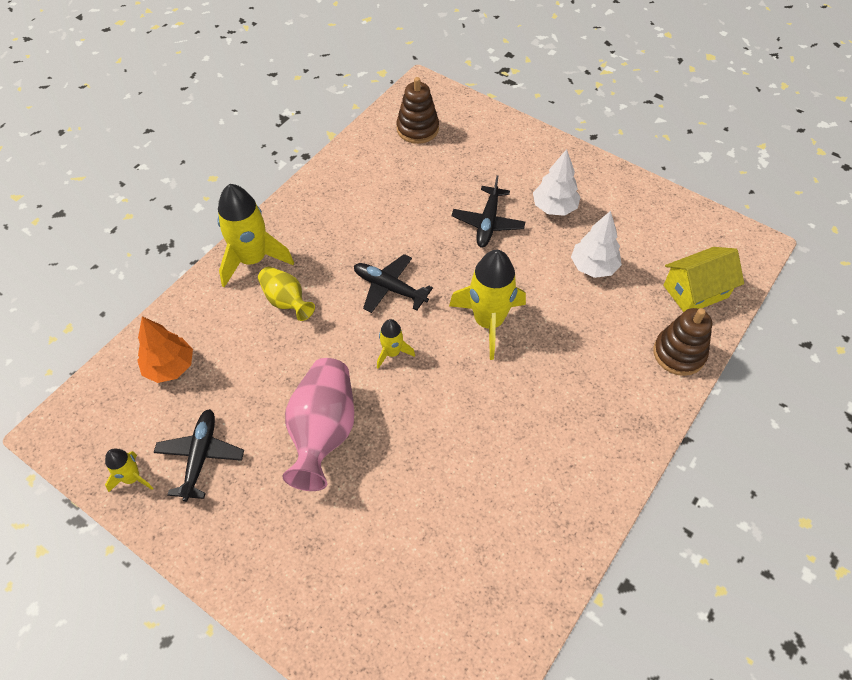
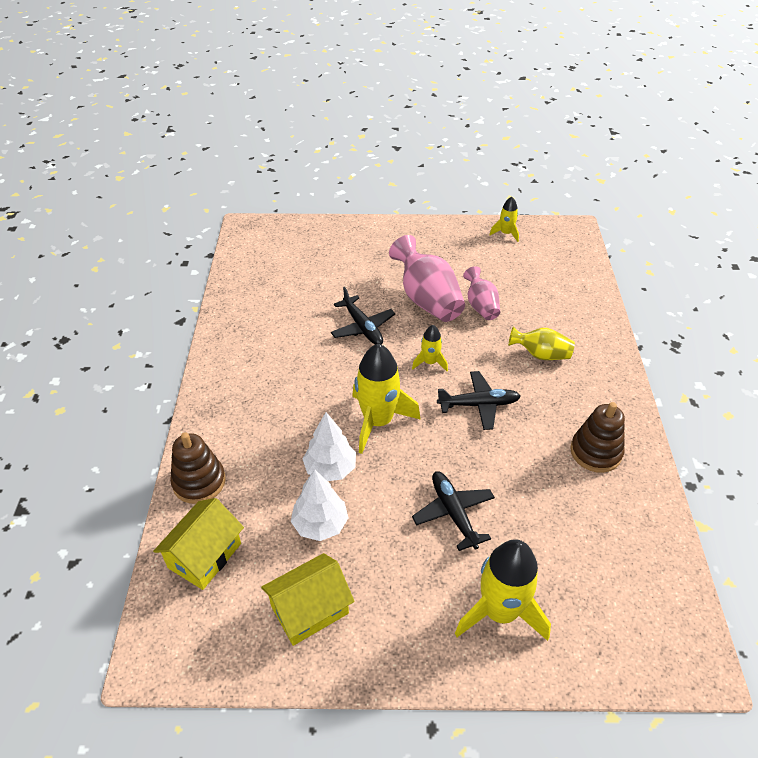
camera: 145 degrees right, 10 degrees down
(170, 367) = (559, 283): orange tree -> none
(200, 457) = (482, 257): black plane -> black plane (362, 327)
(253, 259) = (602, 368): yellow rocket -> yellow rocket (500, 612)
(278, 388) = (481, 306): none -> pink vase
(417, 129) = (631, 589): brown stacking toy -> brown stacking toy (595, 452)
(554, 207) = (403, 573): white tree -> white tree (330, 469)
(633, 220) = (309, 609): none -> yellow house

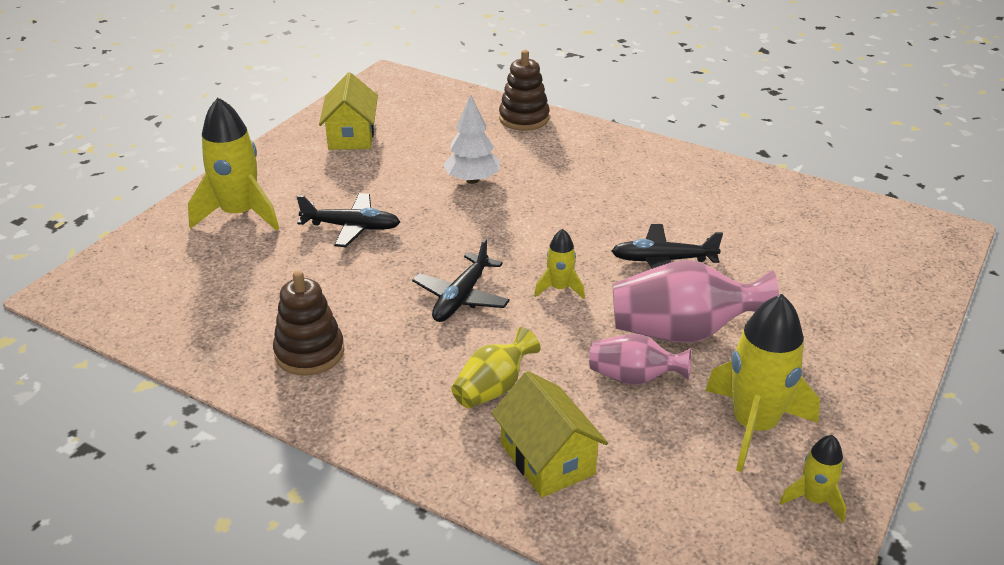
camera: 120 degrees right, 10 degrees down
(205, 555) = (448, 107): yellow house -> yellow house (547, 459)
(320, 524) = (419, 159): white tree -> none
(378, 421) = (503, 223): yellow rocket -> yellow rocket (754, 426)

